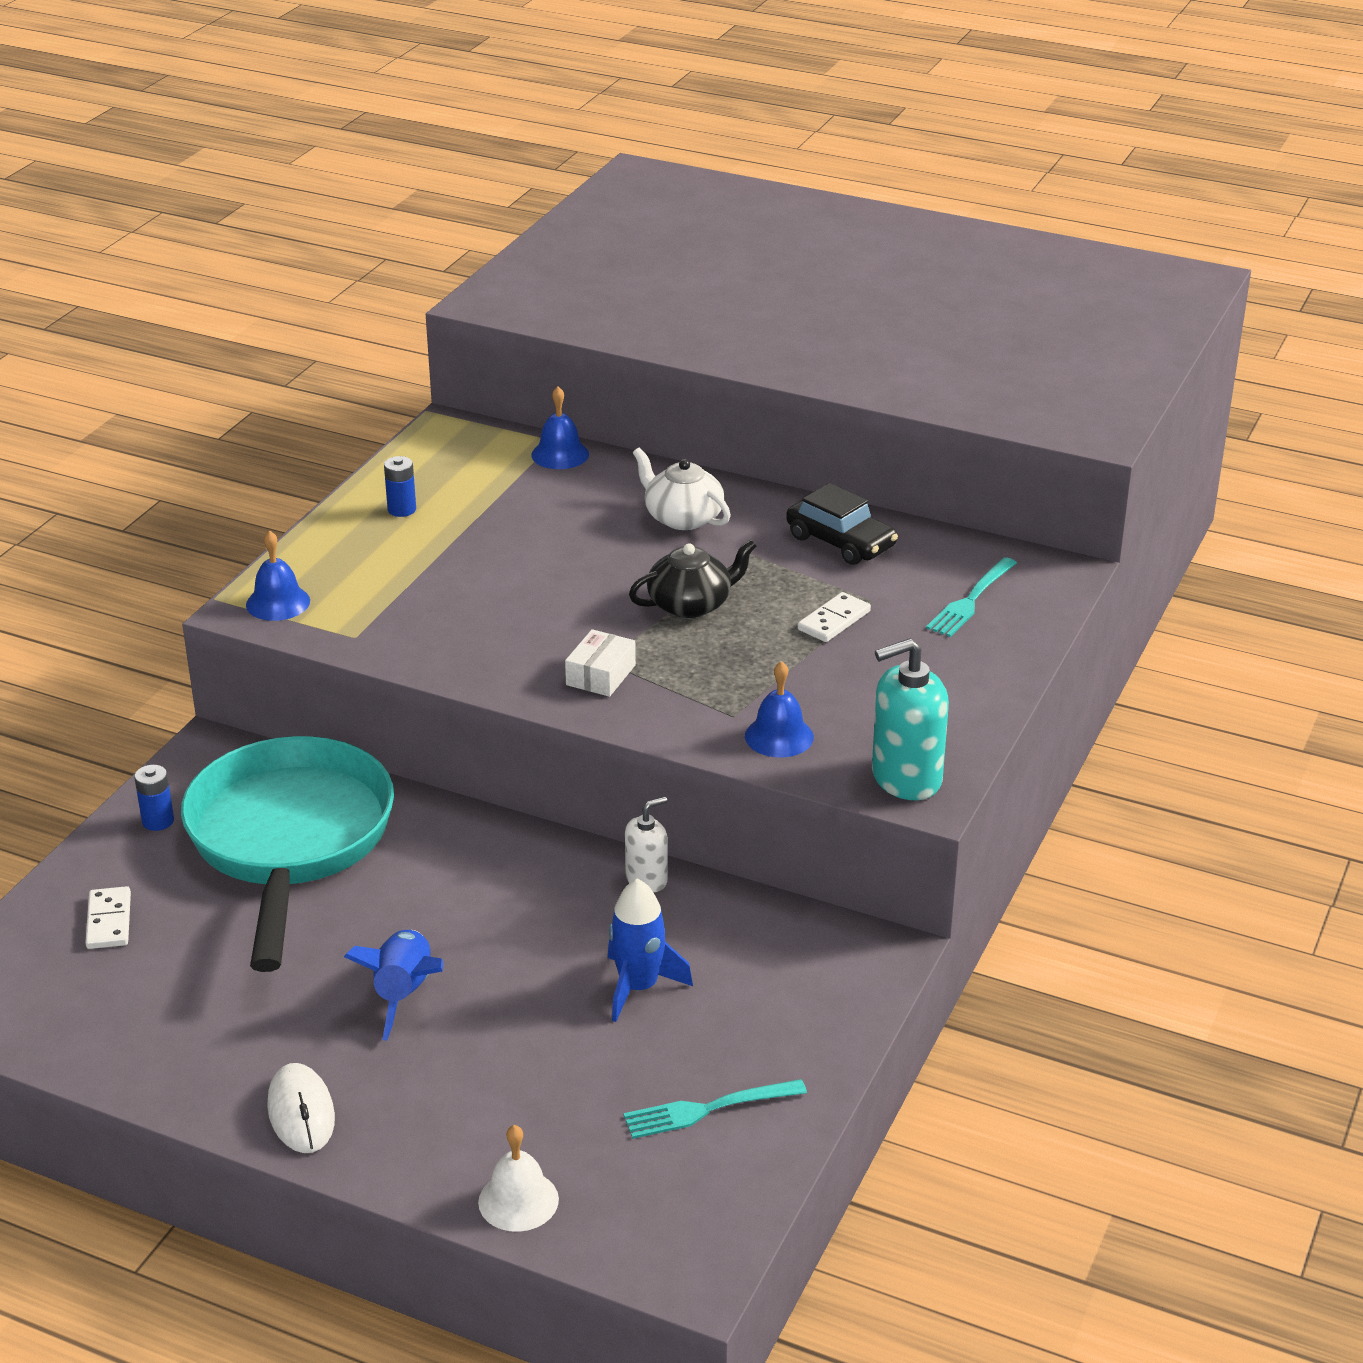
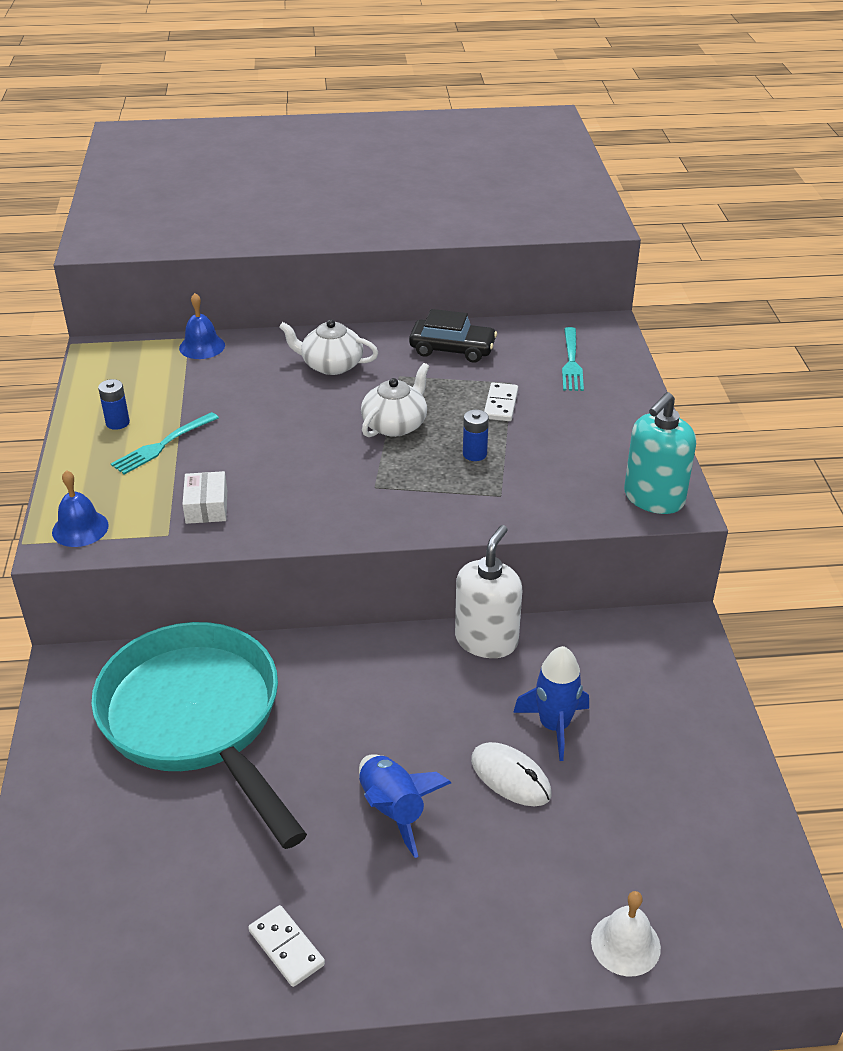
camera: 30 degrees left, 5 degrees up
(109, 921) = (99, 856): white domino -> white domino (286, 947)
(158, 821) = (72, 748): blue battery -> blue battery (474, 454)
(301, 1112) = (400, 953): white mouse -> white mouse (510, 777)
(601, 675) = (381, 498): white box -> white box (206, 506)
(647, 879) = (486, 640): white soap dispenser -> white soap dispenser, size x1.69
(691, 604) = (395, 424): black teapot -> white teapot
(707, 1109) = (684, 800): turquoise fork -> turquoise fork (162, 445)
(779, 736) = (545, 499): blue bell -> none

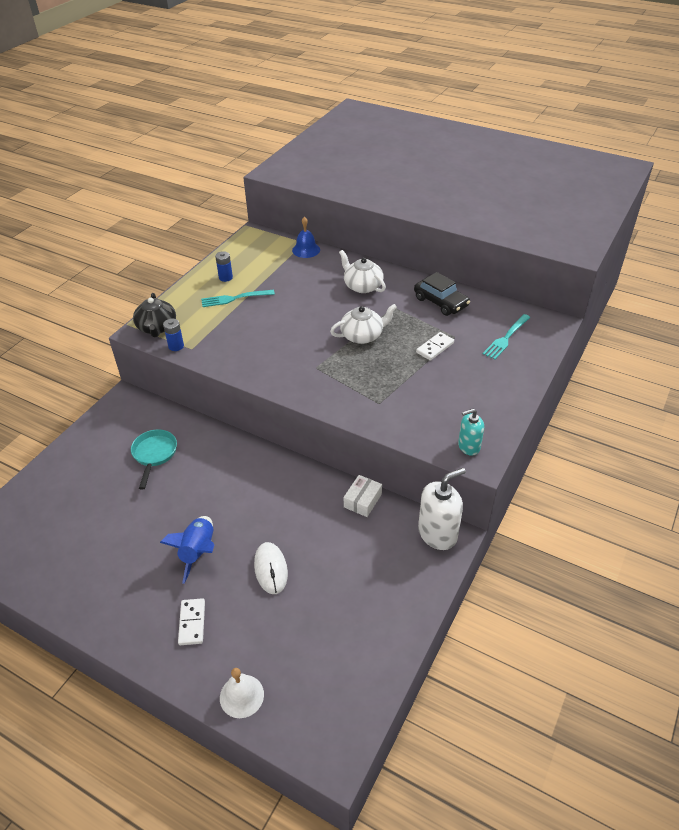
camera: 35 degrees right, 5 degrees up
(80, 528) = (157, 327): blue bell -> black teapot
(197, 720) = (154, 454): turquoise pan -> turquoise pan, size x0.43
(206, 506) = (223, 341): white box -> white box (362, 500)
(286, 947) = (90, 591): white domino -> white domino (192, 623)
(474, 454) = (389, 372): blue battery -> blue battery (176, 346)
(486, 640) = (331, 486): white soap dispenser -> white soap dispenser (437, 533)
(554, 726) = (320, 554): blue rocket -> none
(653, 498) = (468, 446): turquoise soap dispenser -> turquoise soap dispenser, size x0.59

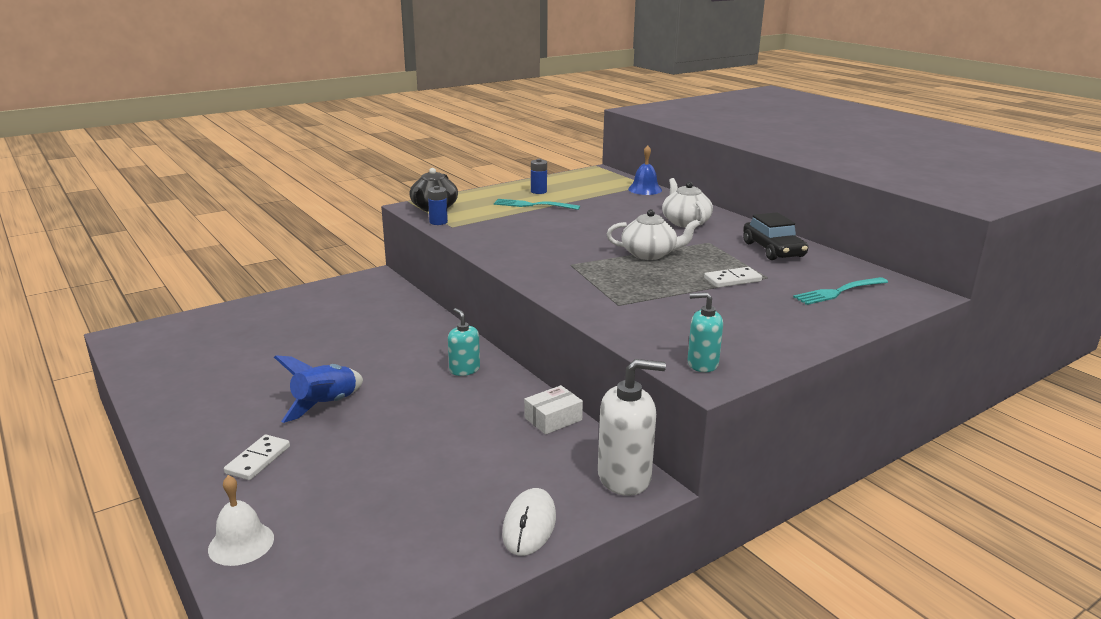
camera: 25 degrees right, 20 degrees down
(154, 454) = (361, 321): turquoise pan -> none
(271, 476) = (464, 369): none -> turquoise soap dispenser
(271, 569) = (388, 444): white mouse -> white mouse (529, 525)

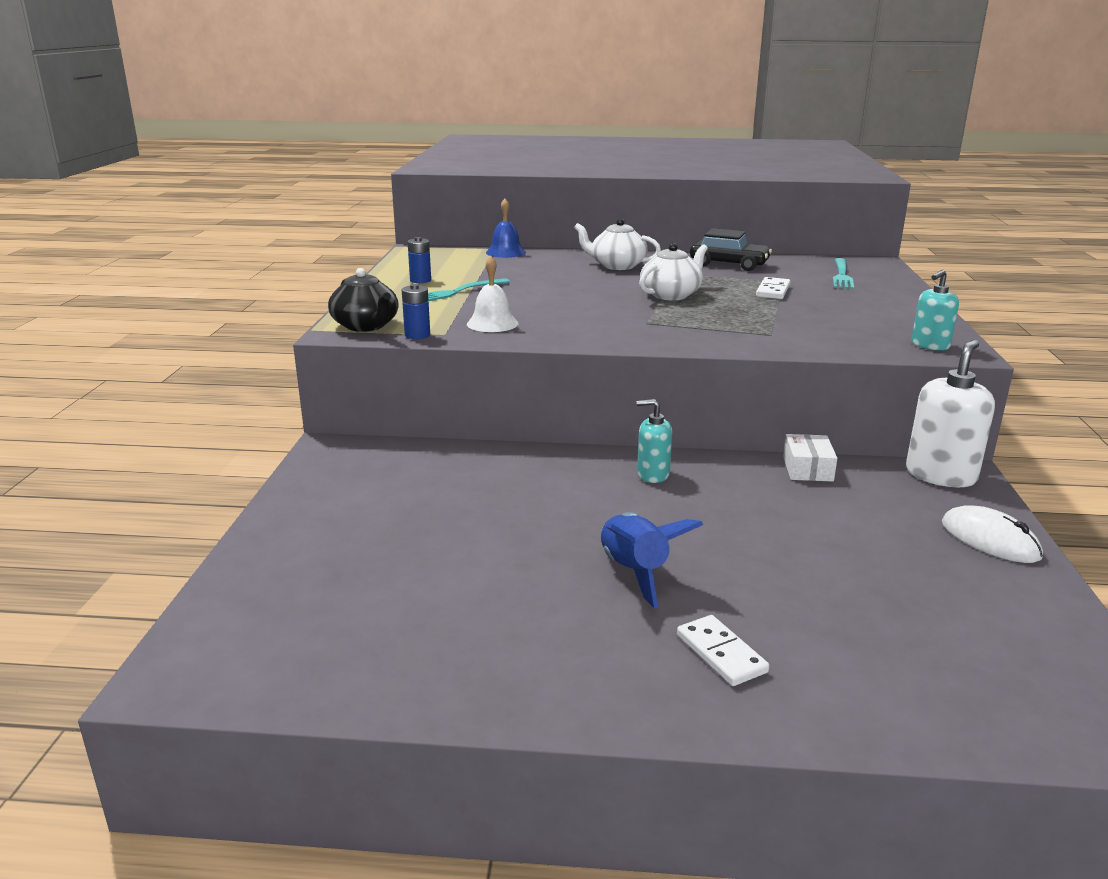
camera: 50 degrees left, 0 degrees up
(241, 543) = (910, 715): white bell -> white bell (492, 323)

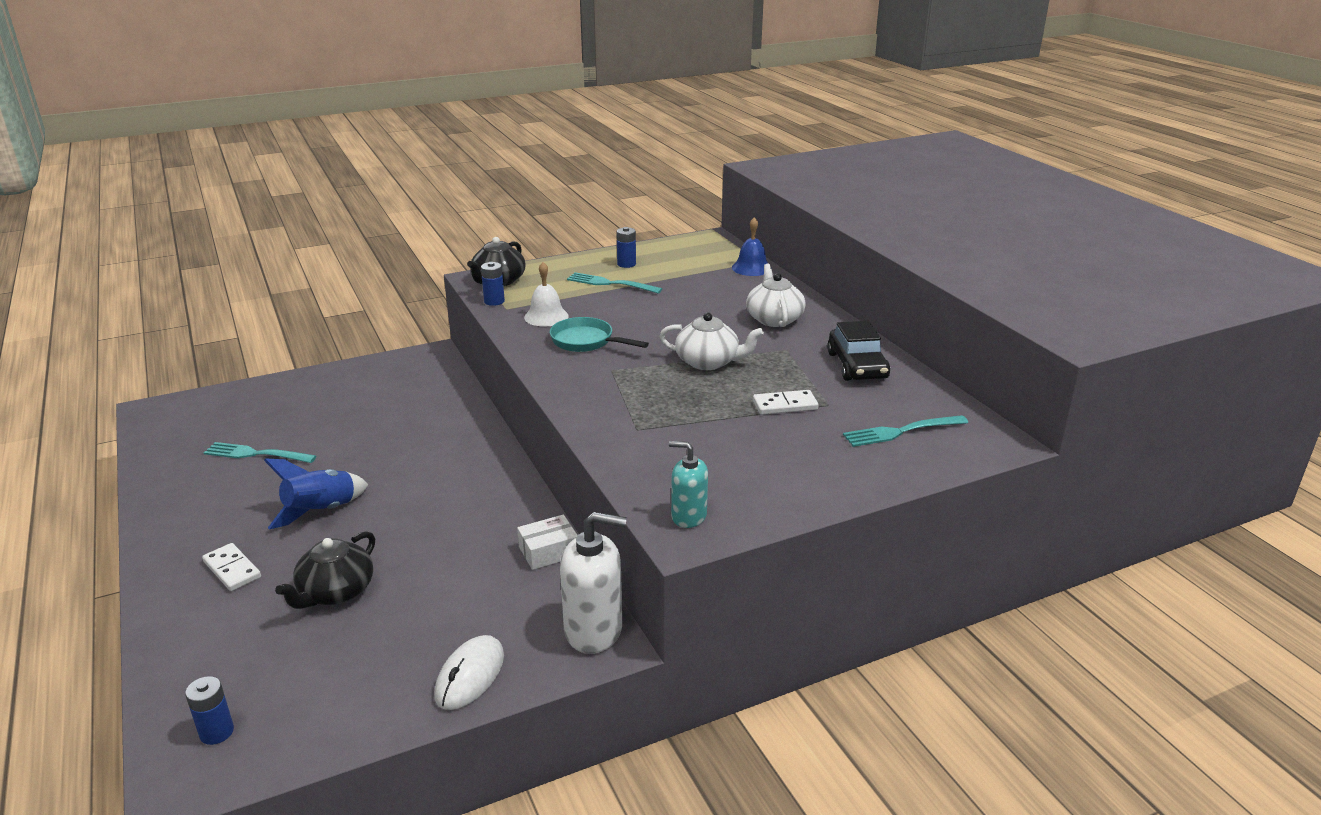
camera: 60 degrees right, 5 degrees up
(438, 599) = (255, 454): none -> turquoise fork
(574, 320) = (586, 341): none -> turquoise pan
(652, 474) = (480, 481): turquoise soap dispenser -> none
(721, 653) = (232, 569): white domino -> white domino turned 75 degrees counterclockwise
(813, 588) = (335, 592): none -> black teapot
(1055, 703) = (216, 732): none -> blue battery

